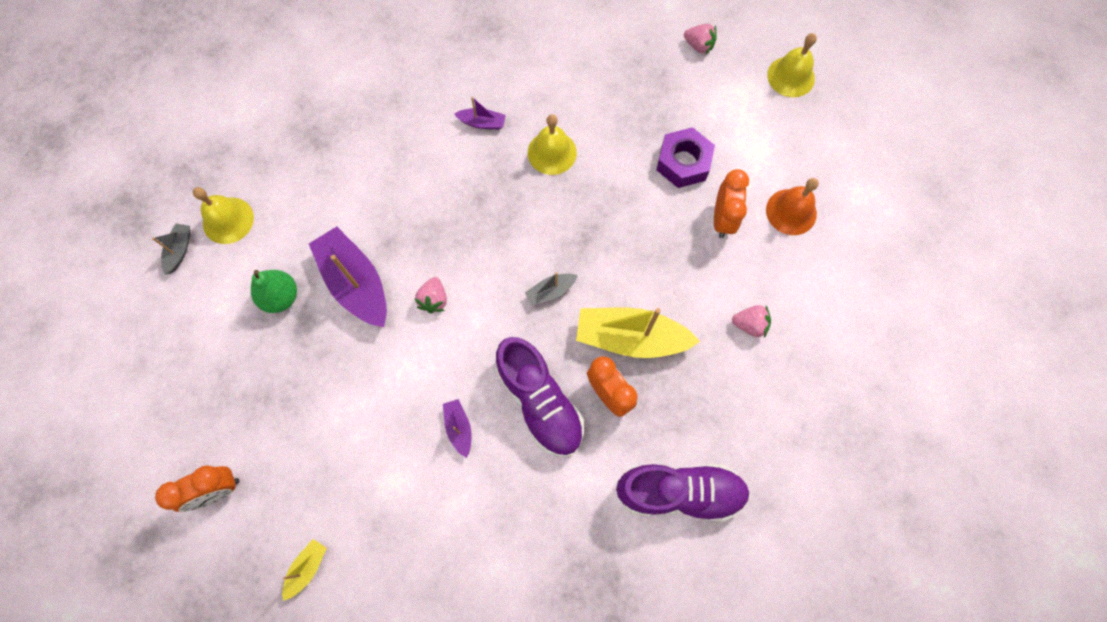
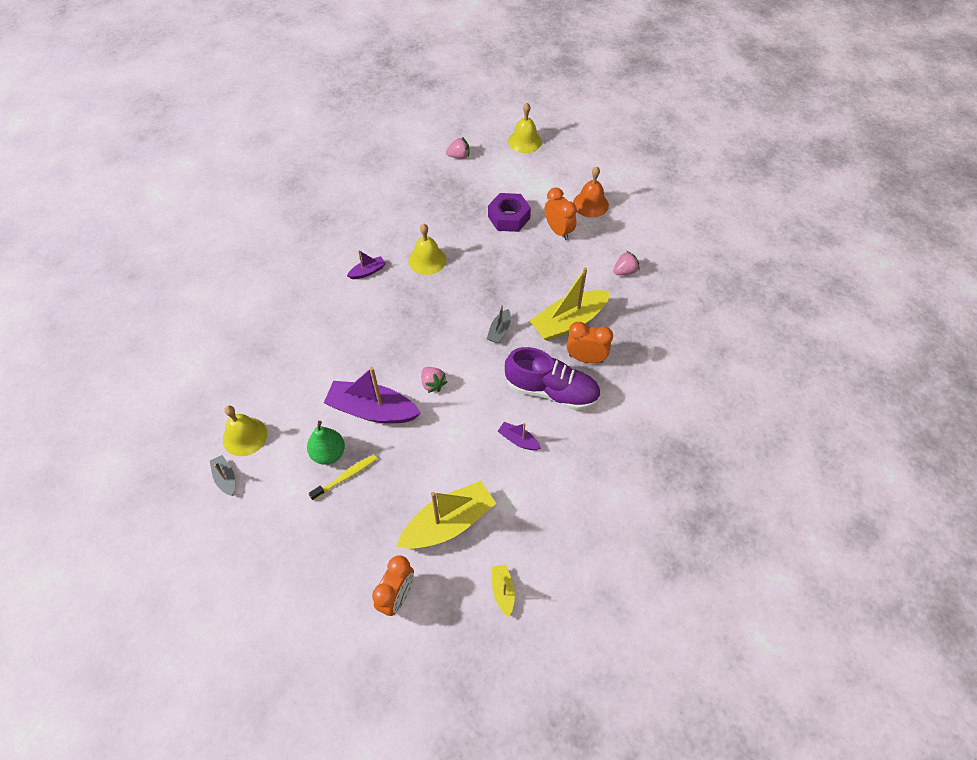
camera: 40 degrees left, 15 degrees down
(275, 333) = (345, 477): none -> yellow toothbrush
(320, 458) = (448, 523): none -> yellow boat
(679, 492) = (673, 378): purple shoe -> none

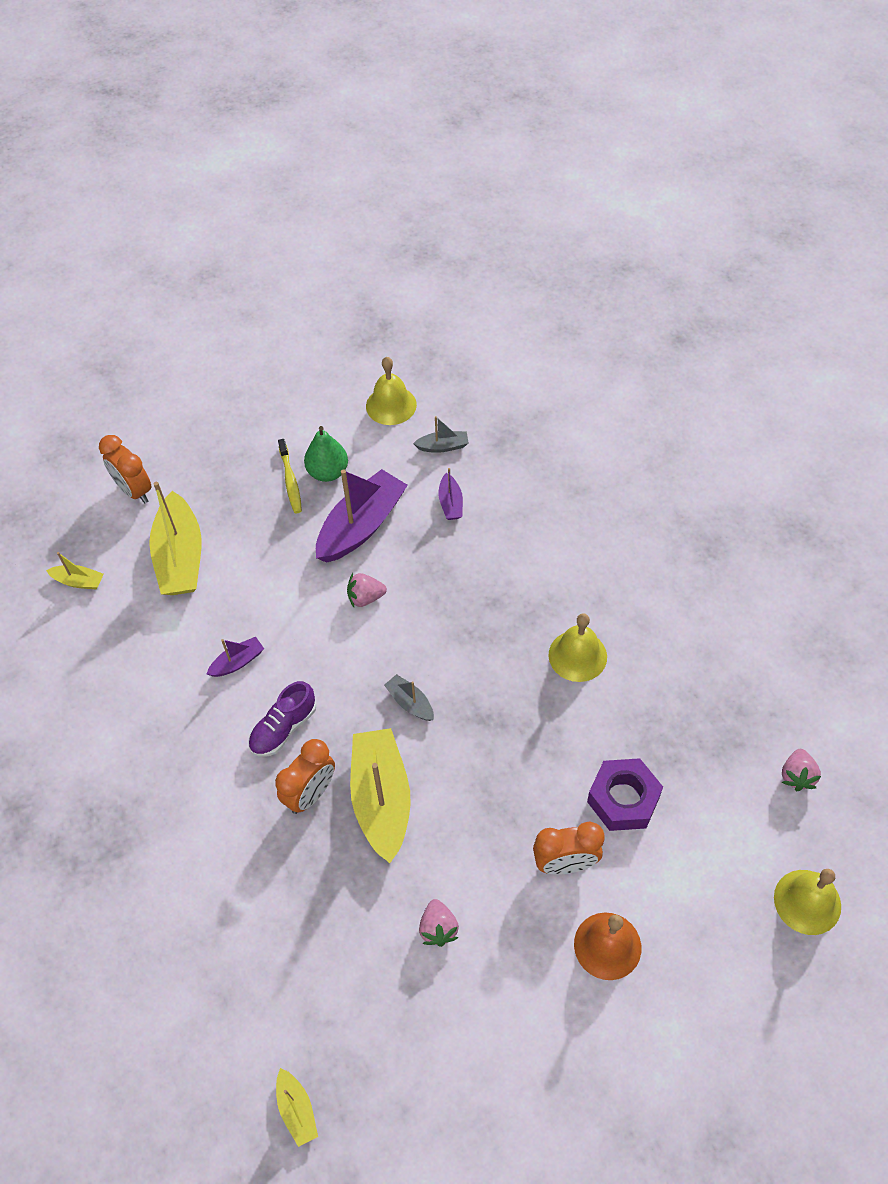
camera: 115 degrees right, 0 degrees up
(225, 478) = (348, 382): grey boat -> grey boat (443, 446)
(367, 272) = (585, 577): purple boat -> purple boat (450, 503)
(551, 391) = (284, 728): purple shoe -> purple shoe, size x0.61
(748, 296) = (297, 1109): none -> yellow boat

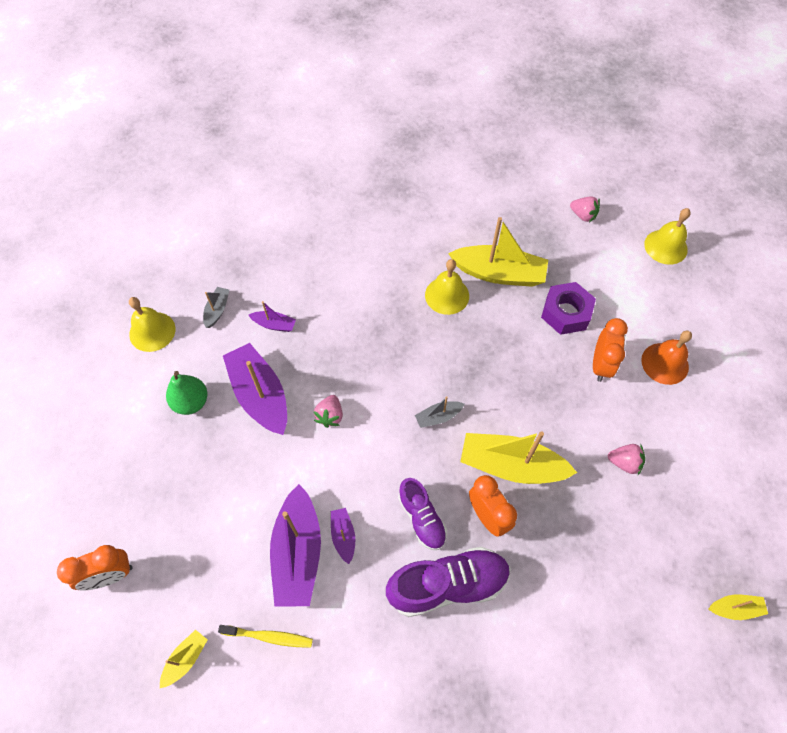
camera: 70 degrees left, 5 degrees up
(180, 557) = (210, 553): yellow boat -> yellow boat (499, 273)
(206, 629) = (298, 553): none -> purple boat
(220, 779) = (447, 585): none -> purple shoe
(290, 480) = (182, 434): yellow toothbrush -> yellow toothbrush (268, 636)

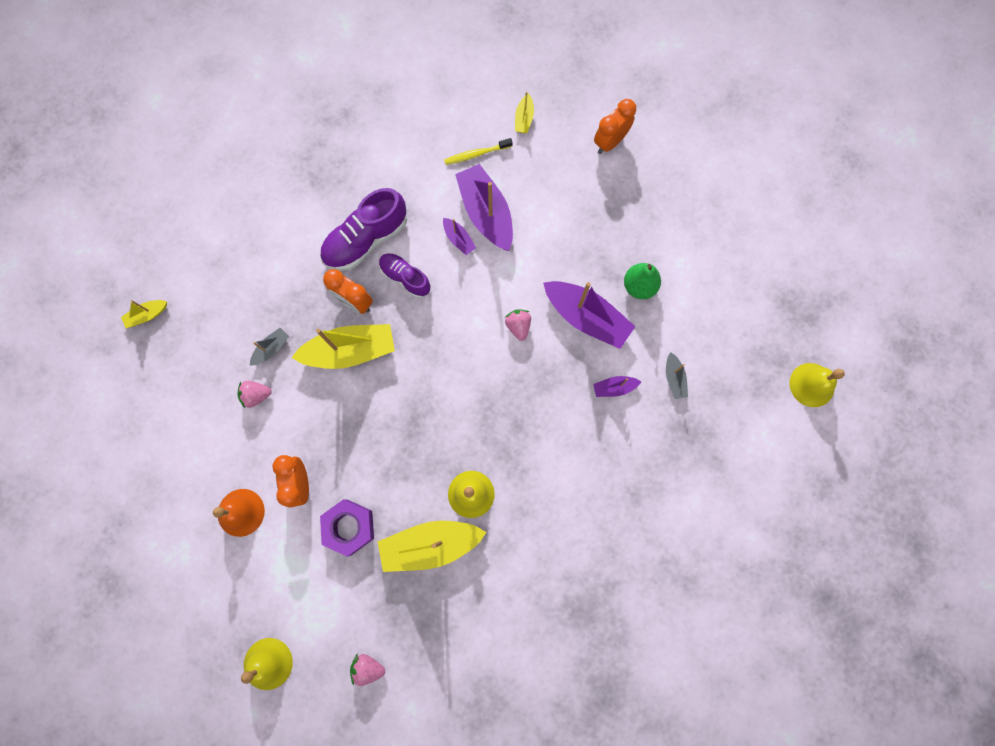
camera: 155 degrees right, 15 degrees up
(152, 331) = (716, 332): yellow bell -> yellow bell (812, 385)
(438, 417) = (427, 366): grey boat -> grey boat (271, 349)

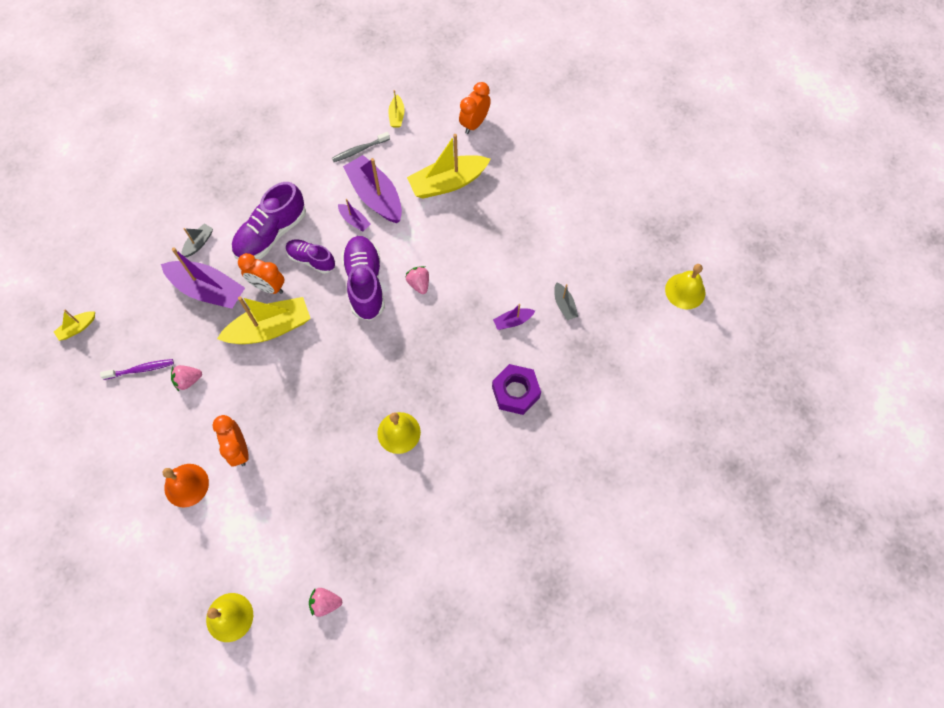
camera: 10 degrees left, 10 degrees down
(208, 374) = (140, 369): none -> purple toothbrush
(271, 349) = (197, 338): grey boat -> grey boat (199, 243)
(349, 527) = (290, 480): purple nut -> purple nut (515, 392)
(430, 544) = (368, 483): yellow boat -> yellow boat (448, 183)
(460, 316) = (365, 283): none -> purple shoe
(476, 154) = (360, 150): yellow toothbrush -> grey toothbrush
(586, 317) = (478, 267): purple boat -> purple boat (208, 290)
(639, 286) = (520, 234): green pear -> none

